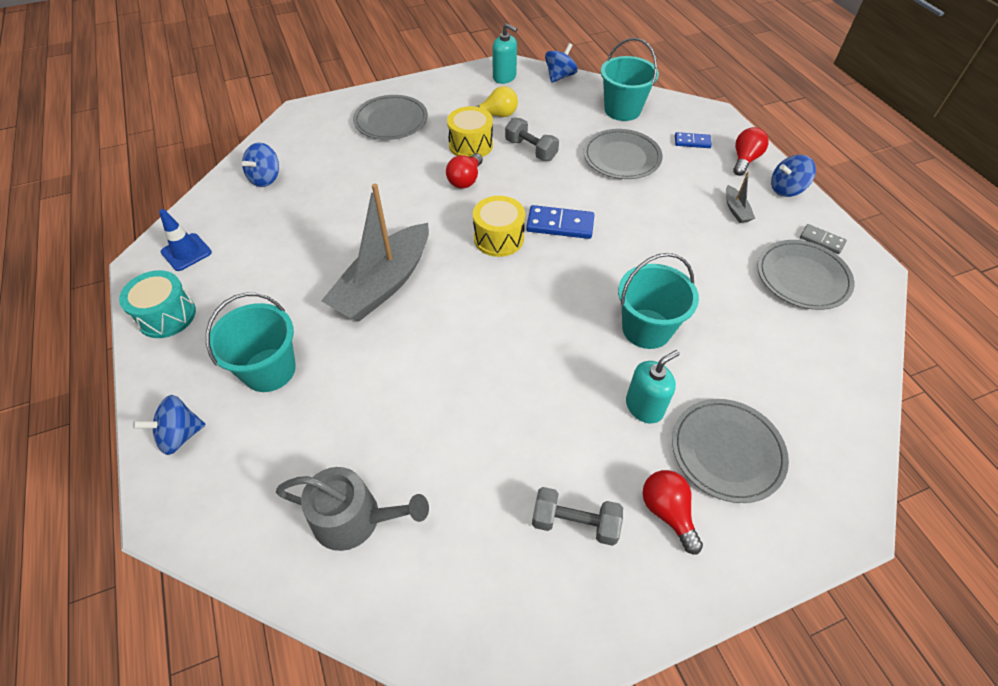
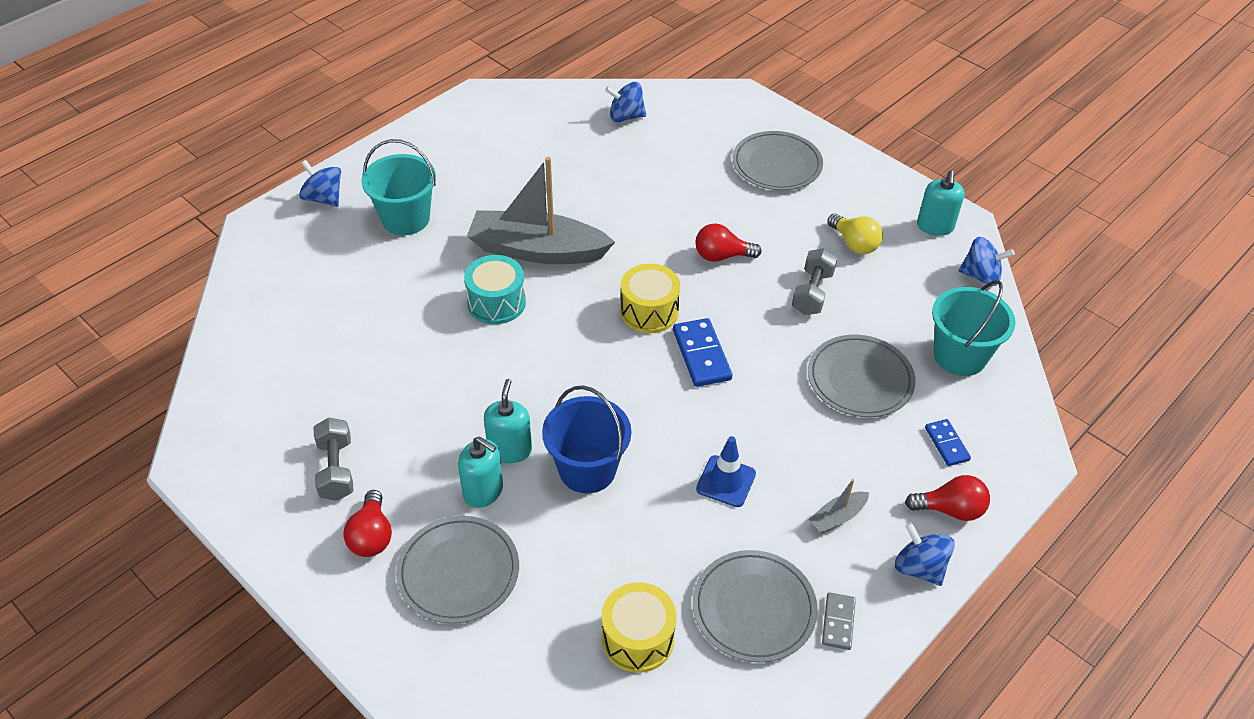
camera: 65 degrees right, 5 degrees down
(167, 315) = (431, 136): turquoise drum -> turquoise drum (496, 302)
(186, 252) = (504, 113): blue traffic cone -> blue traffic cone (726, 481)
(355, 518) = (290, 326): grey watering can -> none
(471, 145) = (783, 240): yellow drum -> yellow drum (638, 638)
(605, 374) = (510, 449): none -> turquoise soap dispenser
(646, 328) = (587, 469): turquoise bucket -> blue bucket
(667, 512) = (371, 536): red light bulb -> red light bulb turned 135 degrees clockwise

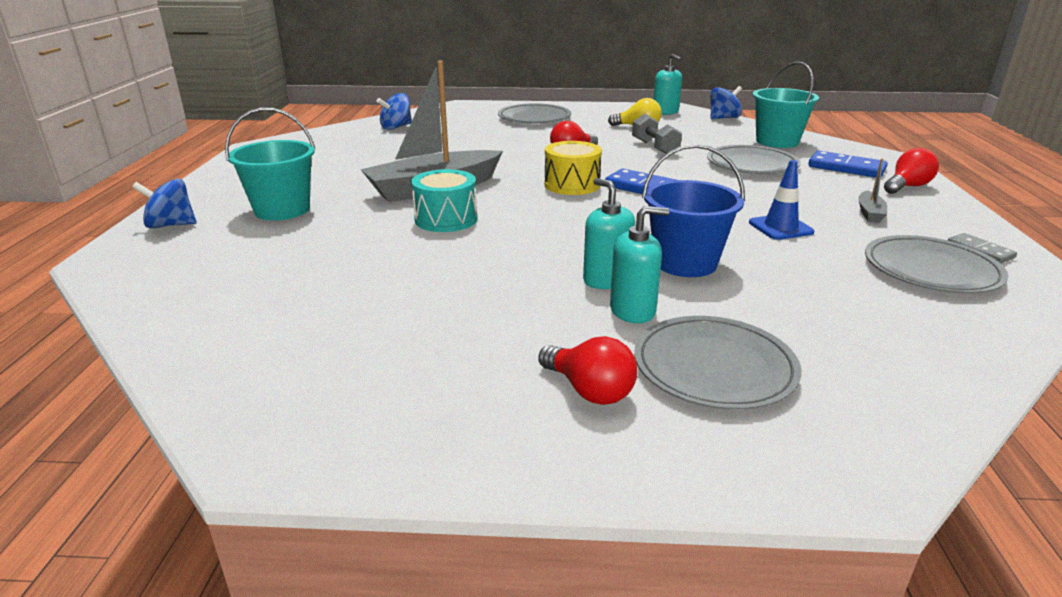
camera: 40 degrees left, 20 degrees down
(336, 469) = (466, 366): grey dumbbell -> none
(638, 638) = (914, 324): yellow drum -> none
(919, 567) = (951, 211): blue spinning top -> none
(946, 444) = (846, 168): blue domino -> blue domino, size x1.64

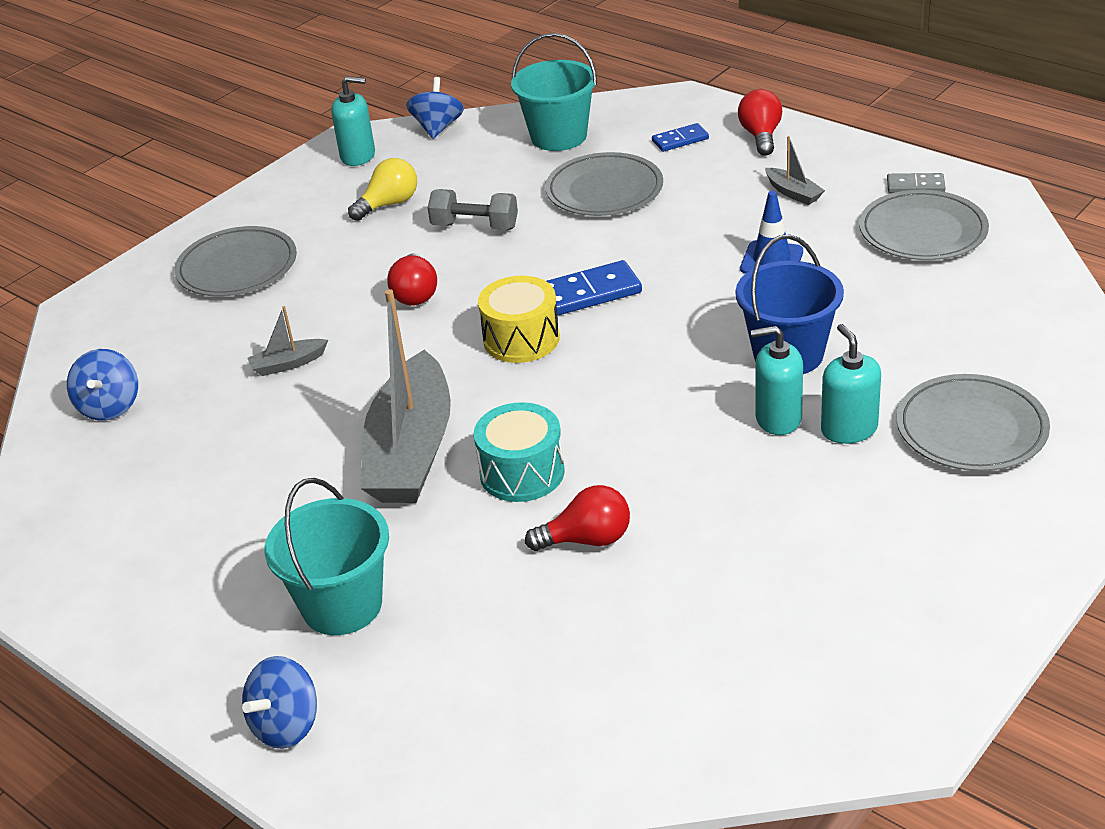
camera: 50 degrees left, 10 degrees up
(472, 146) = (288, 364): none -> grey boat
(589, 390) = (953, 510): red light bulb -> red light bulb (587, 539)
(632, 310) = (849, 429): turquoise soap dispenser -> turquoise soap dispenser turned 45 degrees counterclockwise
(846, 168) = (680, 140): blue domino -> blue domino, size x0.61

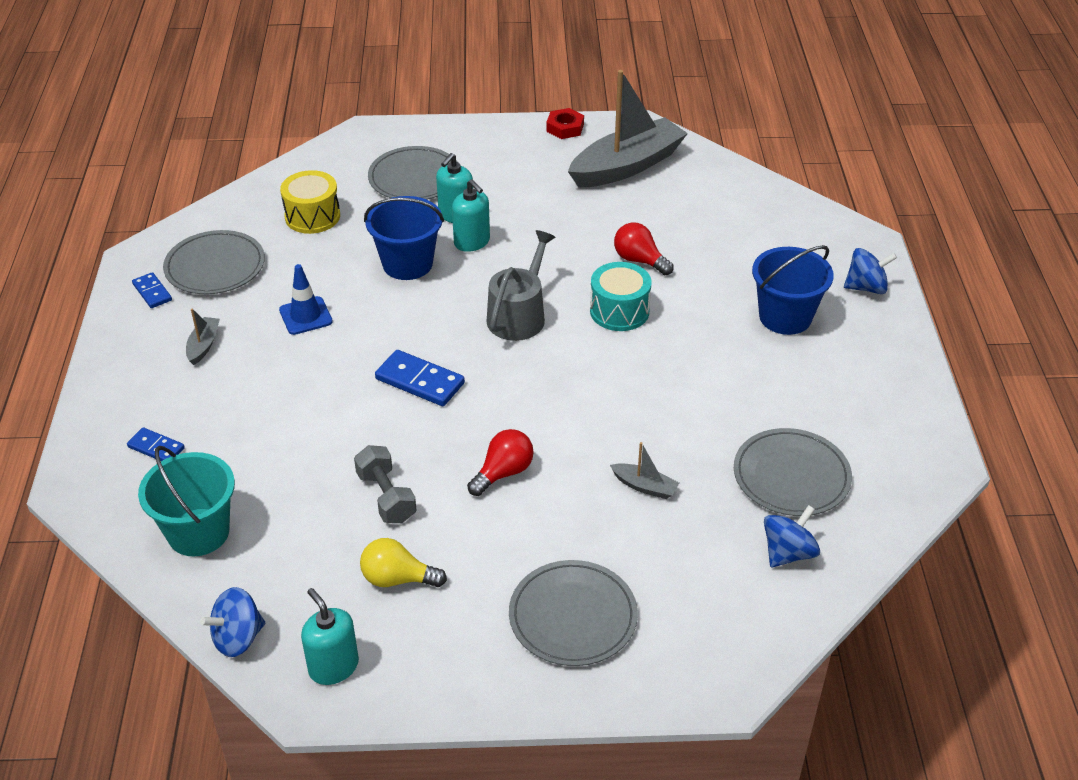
camera: 135 degrees left, 5 degrees up
(342, 605) = (785, 317): turquoise bucket -> blue bucket
(411, 451) = (653, 366): grey boat -> grey boat (627, 166)
(521, 339) = (501, 384): yellow drum -> yellow drum (312, 216)
(604, 190) = (272, 450): grey plate -> grey plate (791, 476)
(606, 395) = (519, 315): none -> grey watering can
(761, 136) = (120, 403): red light bulb -> none
(915, 186) = (152, 292): grey domino -> blue domino
(976, 638) = (565, 128): none -> red nut

